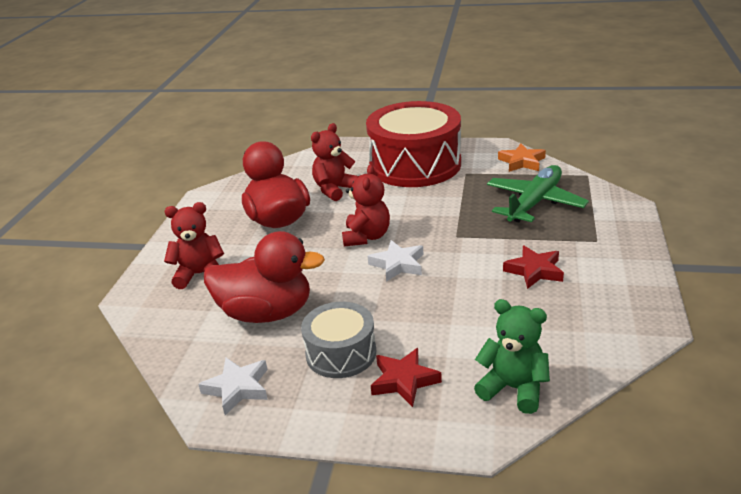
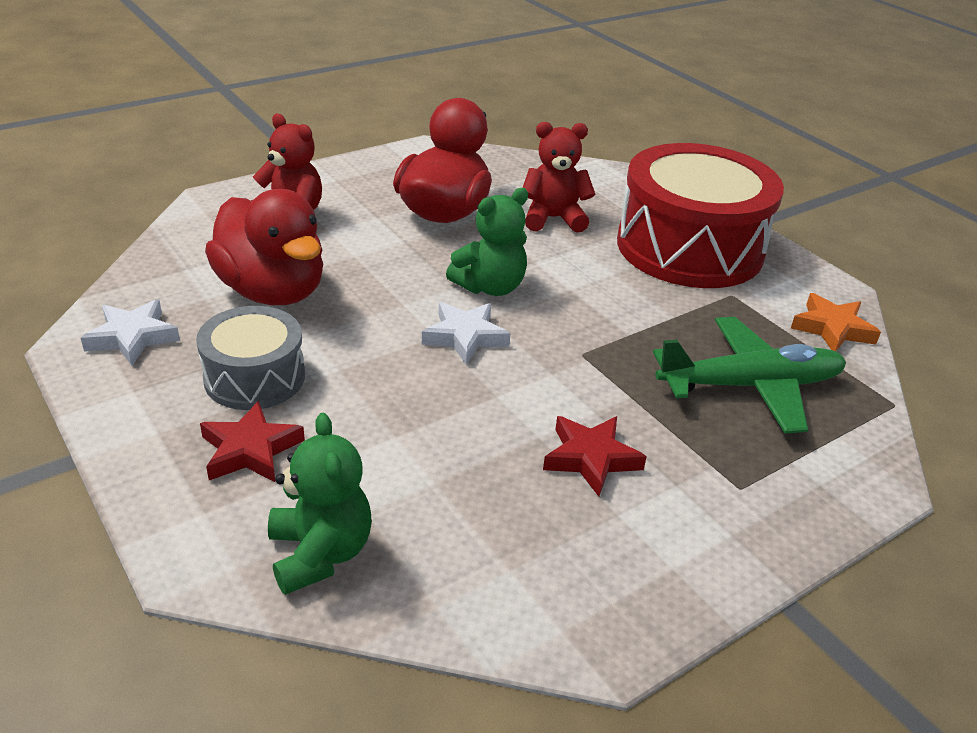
camera: 40 degrees right, 5 degrees up
(366, 237) = (490, 287): red teddy bear -> green teddy bear

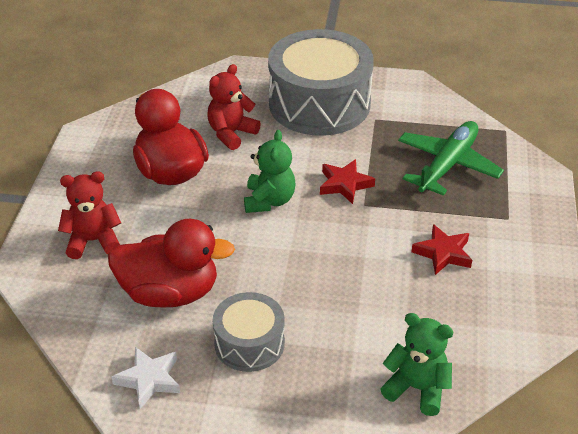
camera: 45 degrees left, 5 degrees up
(250, 450) = (312, 376): red star -> red star (344, 184)
(465, 337) = (303, 238): white star -> none
(689, 247) = (319, 103): red drum -> grey drum
(832, 328) = (436, 107): orange star -> none

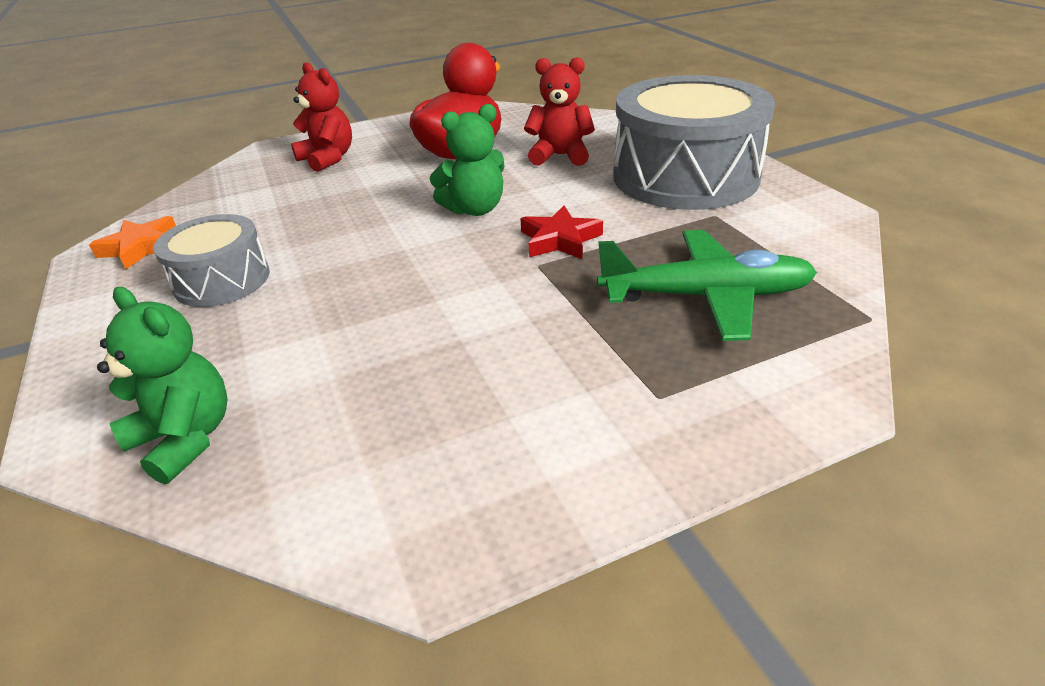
camera: 60 degrees right, 5 degrees down
(149, 379) = (141, 247): white star -> orange star
(170, 293) = (279, 213): red duck -> none
(417, 388) = (185, 438): green teddy bear -> green teddy bear turned 45 degrees counterclockwise
(443, 253) = (504, 360): red star -> none

